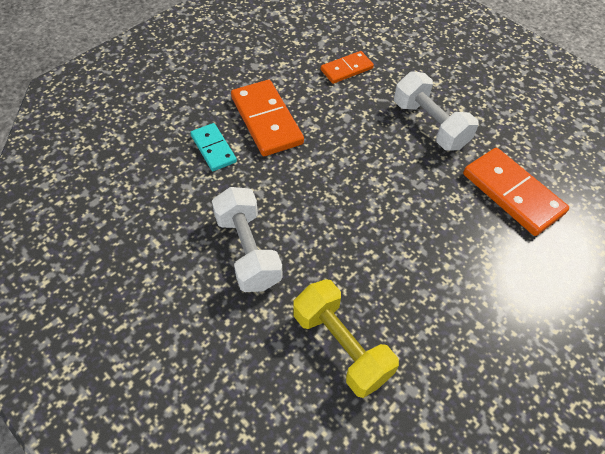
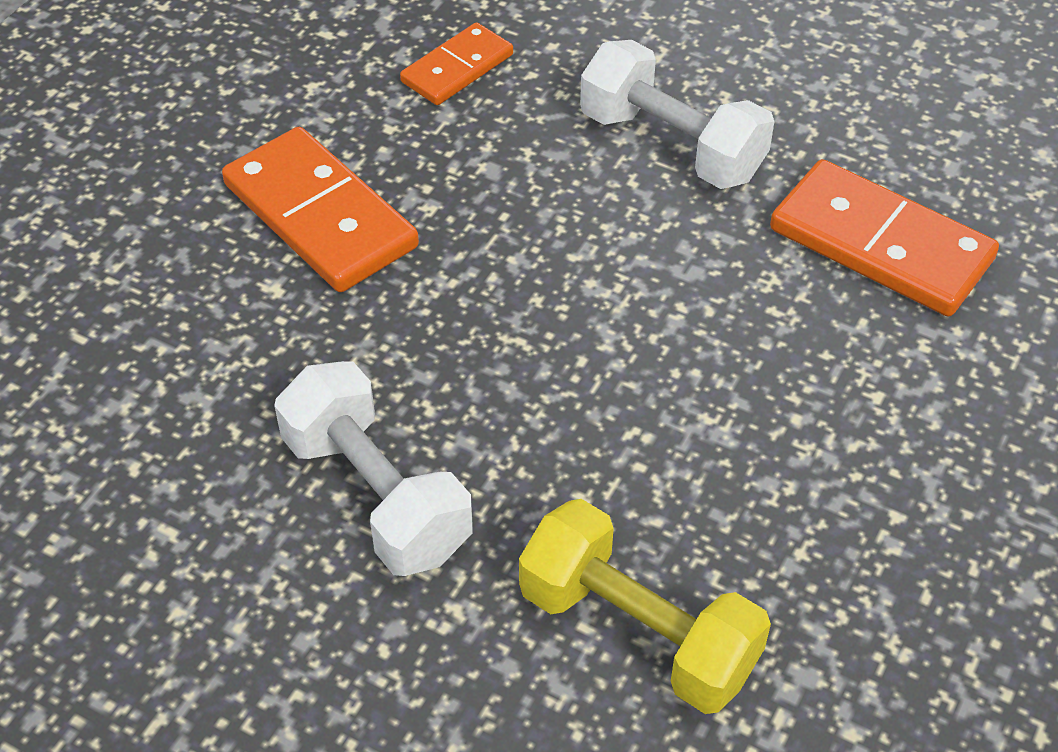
camera: 15 degrees left, 5 degrees down
(213, 149) = (224, 303): turquoise domino -> none

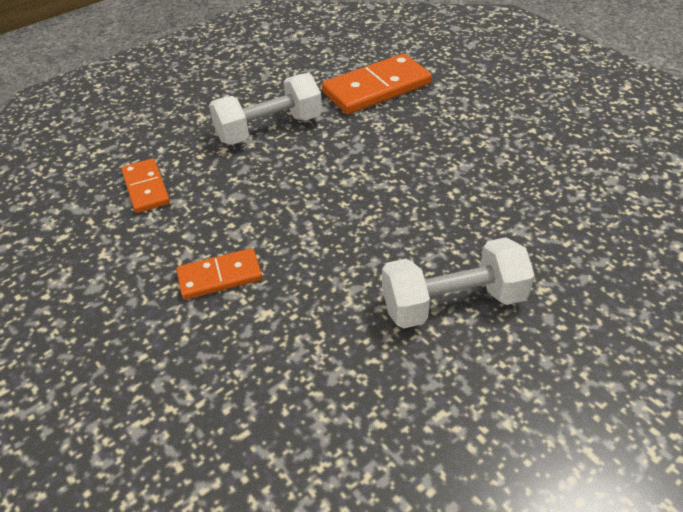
camera: 65 degrees left, 5 degrees down
(319, 216) = (220, 276): orange domino -> orange domino, size x0.59
(638, 632) = (575, 225): yellow dumbbell -> none

